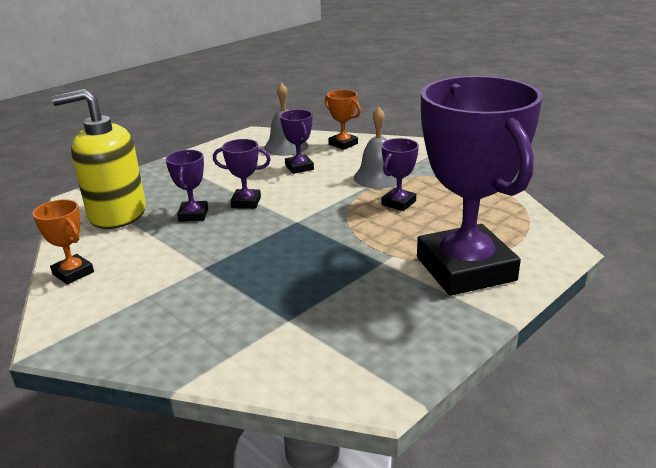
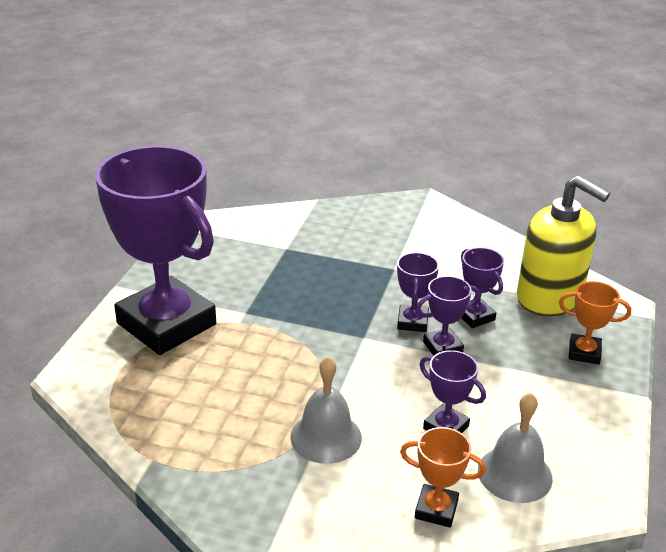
camera: 150 degrees right, 5 degrees up
(73, 273) = (488, 239): orange trophy -> orange trophy (584, 352)
(117, 214) = (549, 297): yellow soap dispenser -> yellow soap dispenser turned 75 degrees clockwise
(398, 203) = (272, 394): purple trophy -> purple trophy (412, 322)

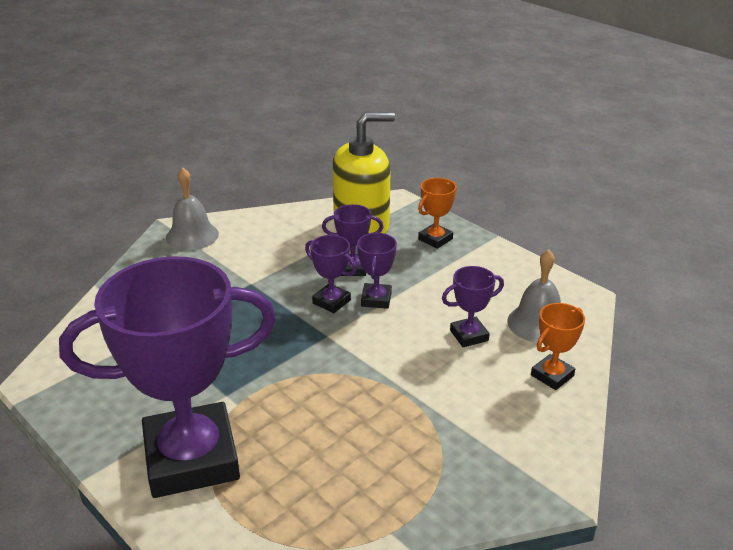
camera: 60 degrees left, 0 degrees up
(326, 437) = (437, 404): grey bell -> grey bell (192, 236)

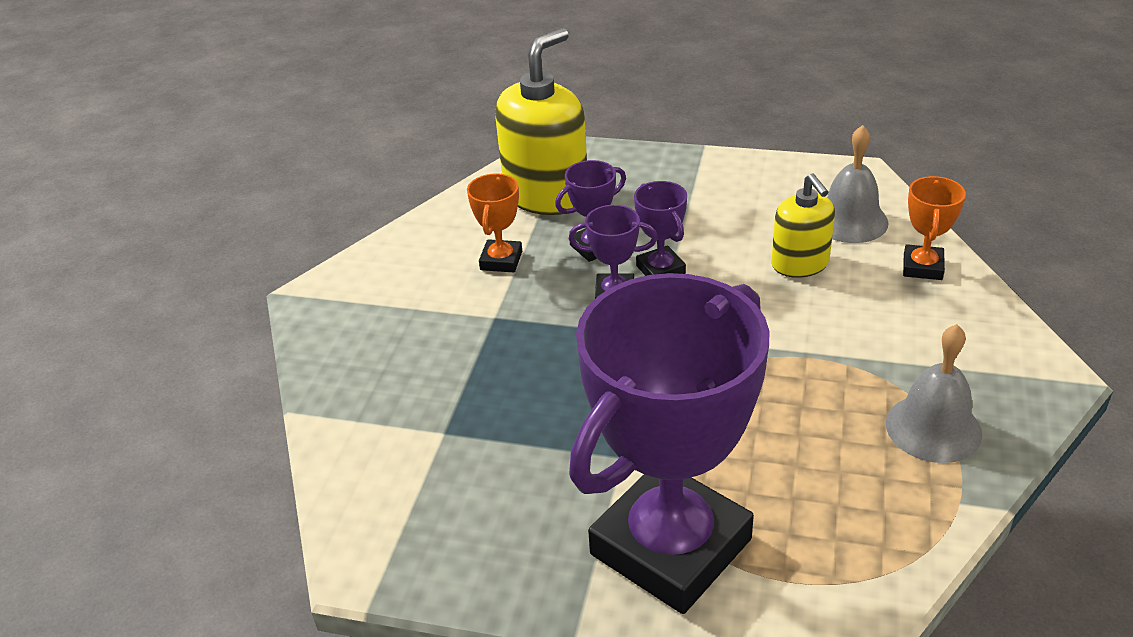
camera: 30 degrees left, 5 degrees up
(192, 236) = (348, 293): grey bell -> grey bell (933, 428)
(435, 239) = (645, 176): orange trophy -> orange trophy (501, 260)
(469, 335) = (800, 264): purple trophy -> yellow soap dispenser

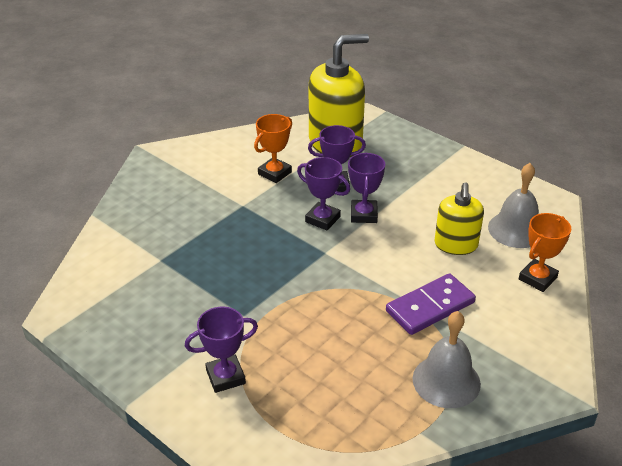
camera: 25 degrees right, 0 degrees up
(670, 546) = (225, 377): purple trophy -> purple trophy, size x0.41
(837, 349) = (430, 307): none -> purple domino

